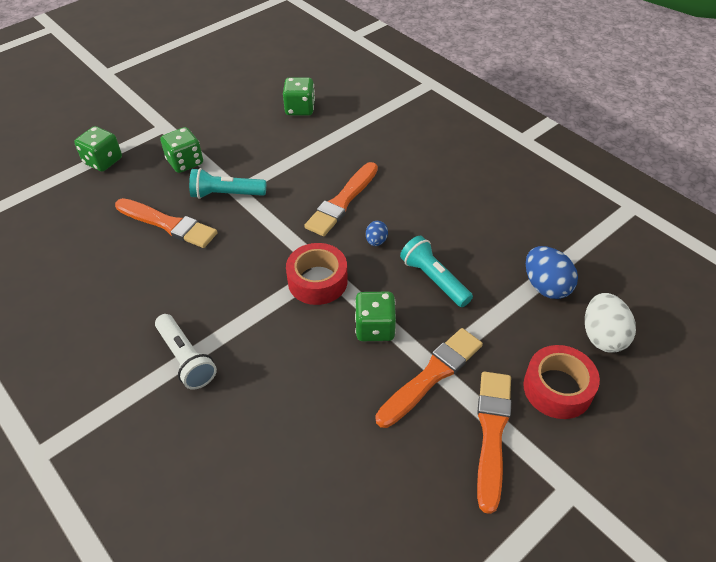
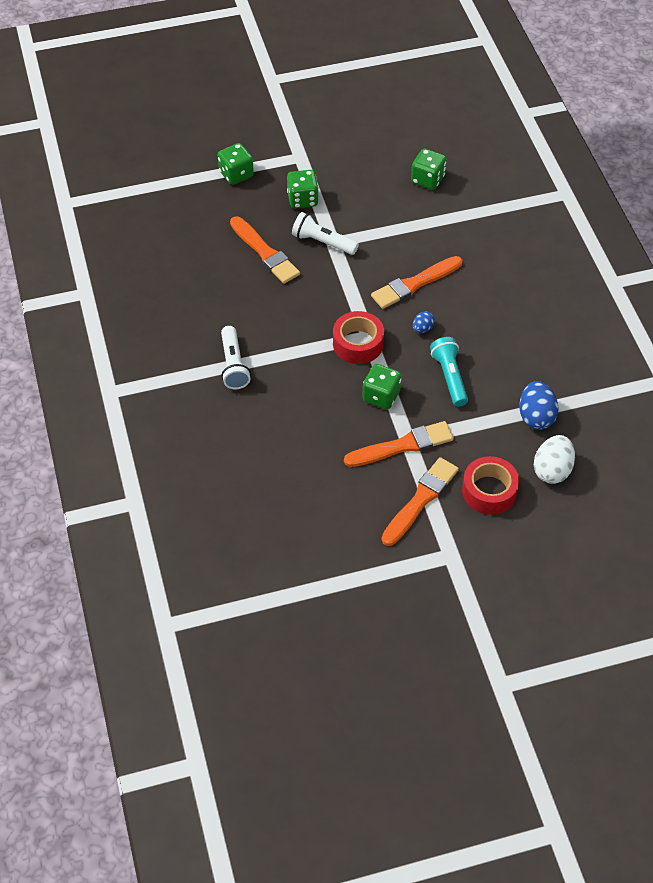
camera: 25 degrees right, 5 degrees up
(226, 194) = (323, 242): turquoise flashlight -> white flashlight

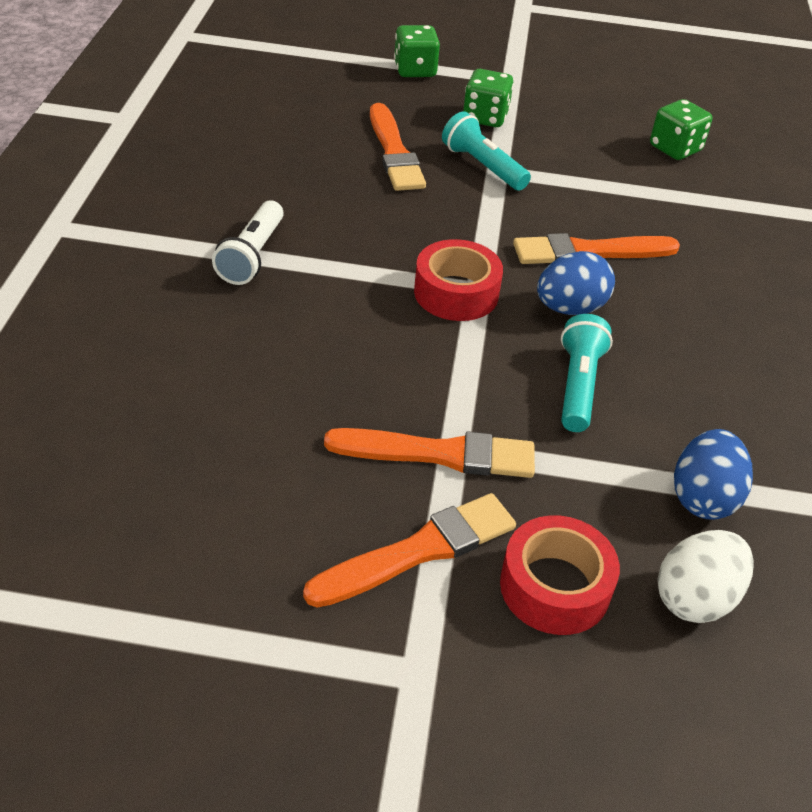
camera: 20 degrees right, 10 degrees down
(323, 242) = (483, 166): white flashlight -> turquoise flashlight
(381, 396) = (448, 371): green dice -> none
(422, 328) = (570, 308): blue egg -> blue egg, size x1.86

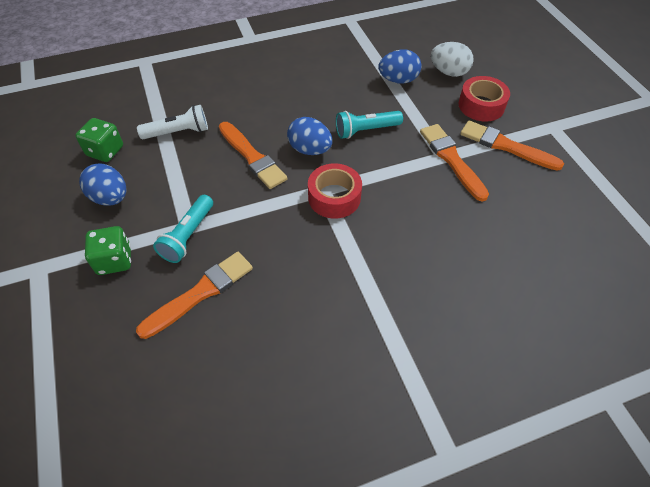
camera: 115 degrees left, 10 degrees up
(252, 256) = (380, 310): white flashlight -> white flashlight (178, 132)
(415, 70) = (51, 341): green dice -> none
(585, 135) = (110, 198): none -> blue egg

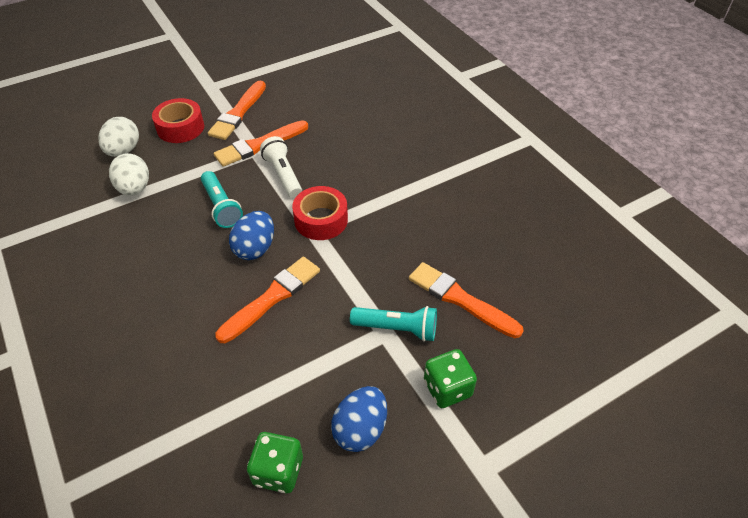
camera: 100 degrees left, 5 degrees down
(178, 132) = (234, 388): white flashlight -> white flashlight (283, 175)
(398, 80) = (134, 189): blue egg -> white egg

